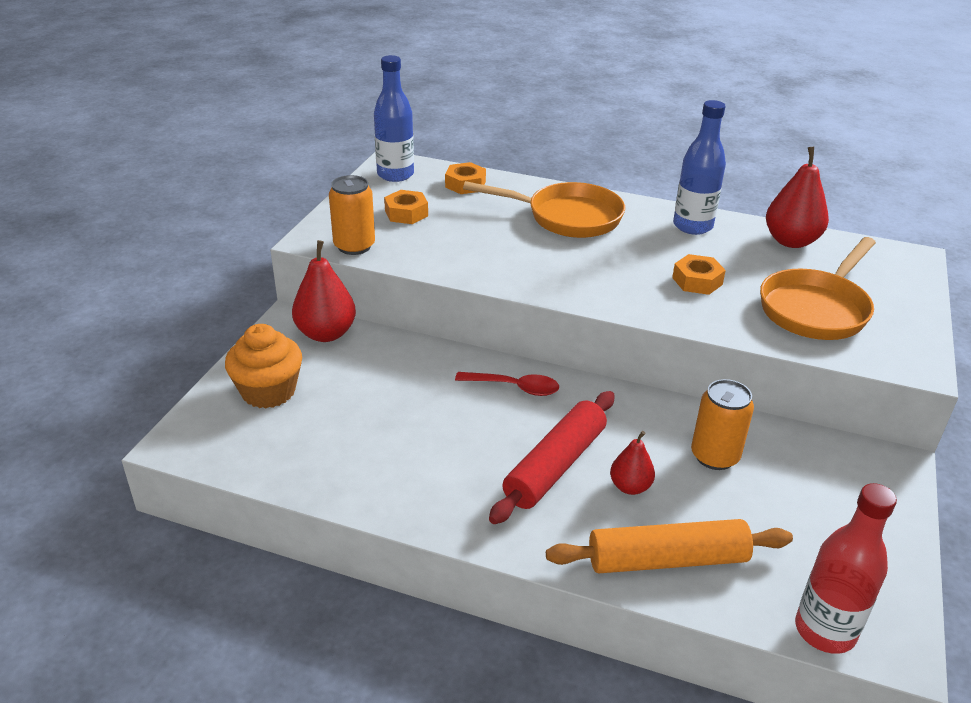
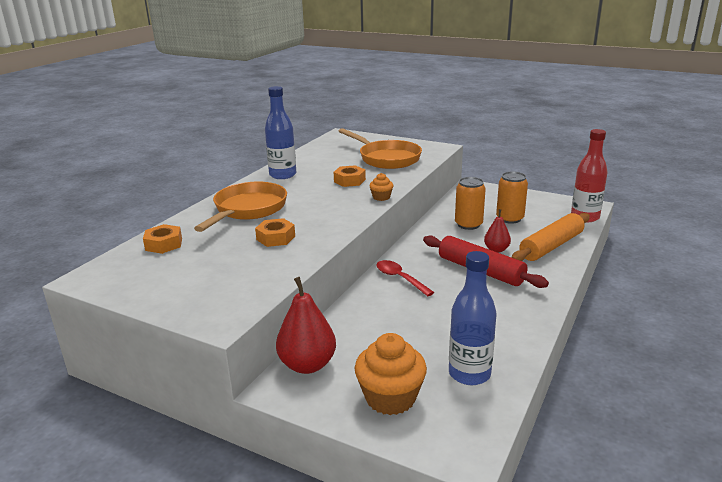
camera: 80 degrees left, 10 degrees down
(354, 246) = (246, 299): orange can -> orange can (509, 218)
(395, 175) = (116, 276): blue bottle -> blue bottle (469, 374)
(406, 213) = (199, 272): orange nut -> orange nut (276, 238)
(514, 387) = (400, 278): red spoon -> red spoon turned 60 degrees counterclockwise
(644, 312) = (381, 197): none -> orange cupcake
(667, 559) = (551, 246): orange rolling pin -> orange rolling pin turned 45 degrees clockwise
(791, 241) = (313, 154): red pear -> none

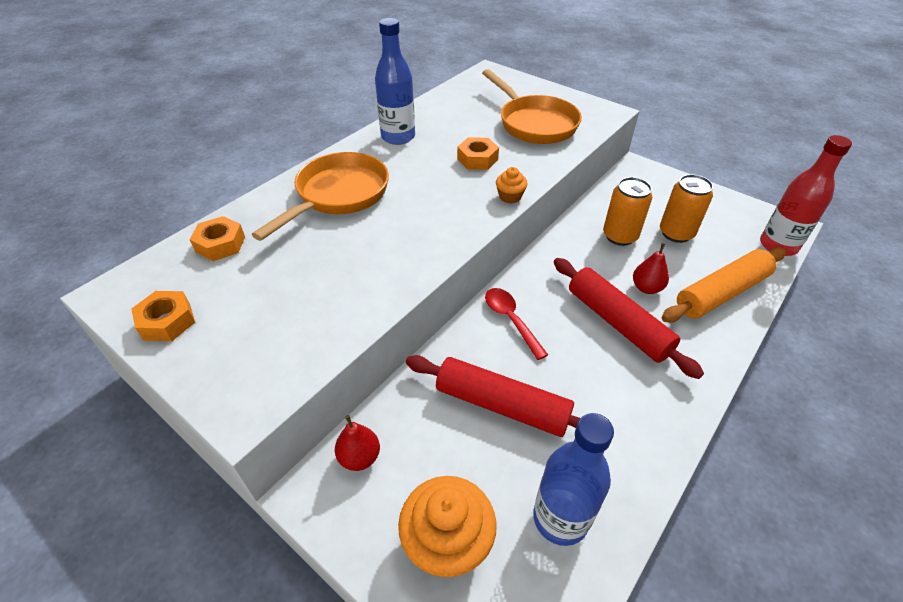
camera: 10 degrees right, 20 degrees up
(276, 238) = (357, 254): orange nut -> orange nut (167, 321)
(307, 365) = (359, 457): red pear -> red pear, size x0.58
(408, 323) = (502, 405): none -> red rolling pin

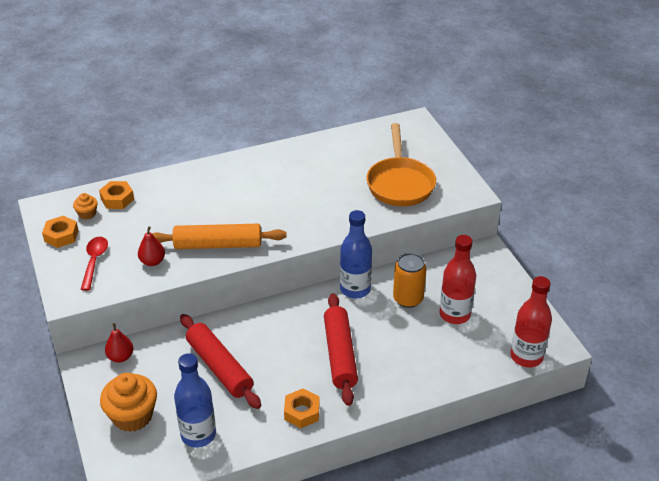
camera: 30 degrees right, 5 degrees down
(338, 195) = (210, 191): orange pan -> none
(398, 137) = (287, 159): blue bottle -> blue bottle (355, 289)
(477, 159) = (326, 198): orange nut -> orange nut (302, 412)
(510, 197) = (320, 235): orange cupcake -> orange cupcake (87, 214)
(511, 320) = (271, 322): red spoon -> red spoon (94, 261)
(646, 288) = (386, 342): red pear -> red pear (152, 261)
(676, 233) = (455, 314): orange can -> red bottle
(721, 293) = (437, 368): orange rolling pin -> orange rolling pin (218, 245)

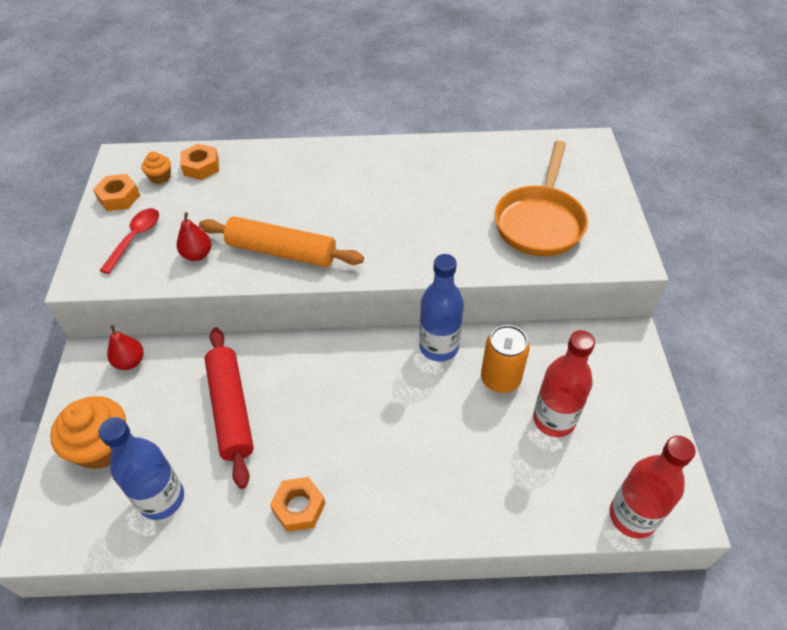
camera: 20 degrees right, 10 degrees up
(340, 354) = (382, 435): red rolling pin -> none

